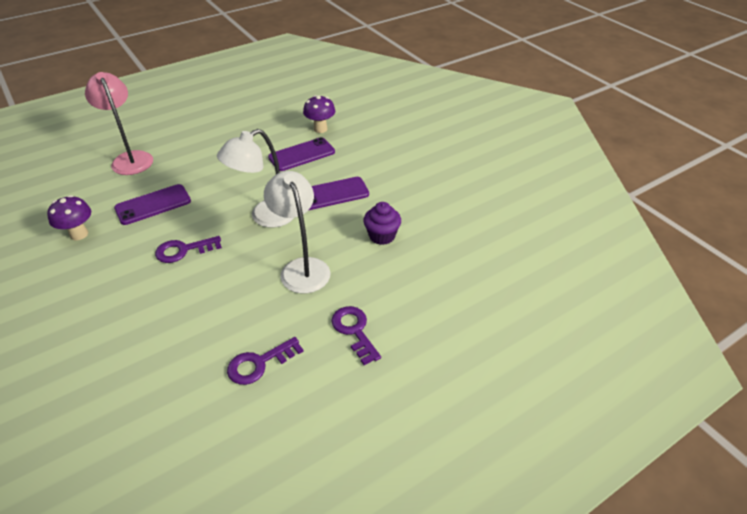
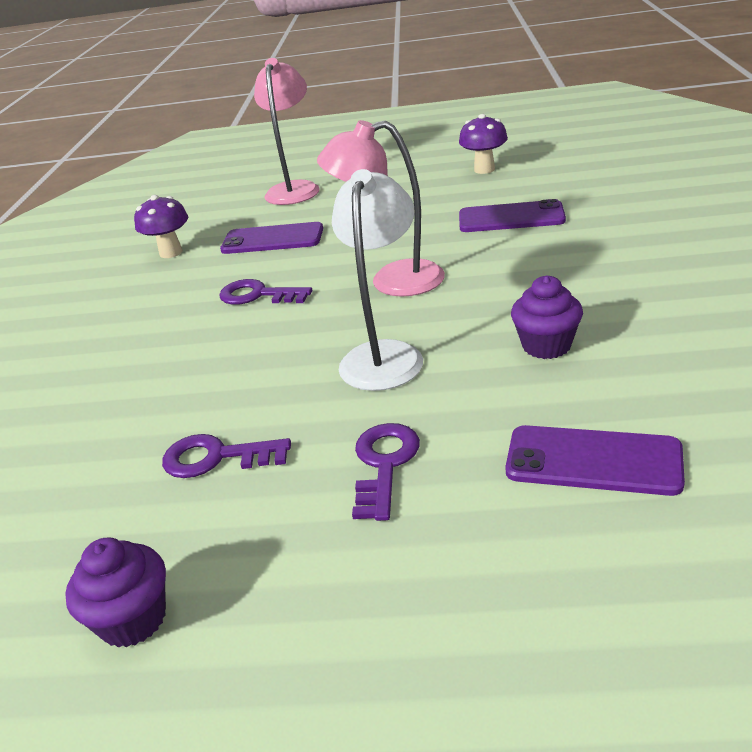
camera: 40 degrees right, 10 degrees down
(265, 217) = (392, 281): white lamp -> pink lamp
(297, 465) = (133, 619): none -> purple cupcake
(320, 129) = (567, 192): purple mushroom -> purple mushroom (484, 169)
(333, 194) = (515, 273): purple phone -> purple phone (593, 461)

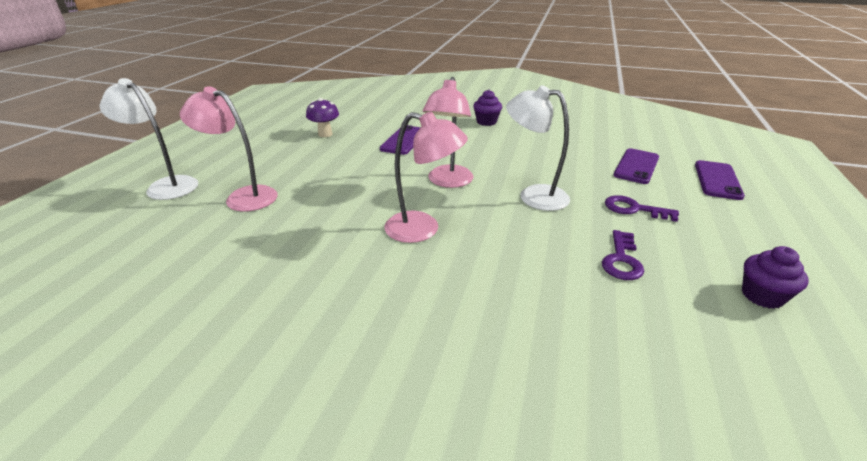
camera: 80 degrees left, 0 degrees up
(171, 253) = (291, 269): purple mushroom -> none
(258, 295) = (423, 229): purple key -> pink lamp
(272, 239) = (332, 215): purple phone -> purple phone (717, 180)
(302, 154) = (166, 185): none -> white lamp
(546, 346) = (547, 158): purple cupcake -> purple cupcake (486, 122)

